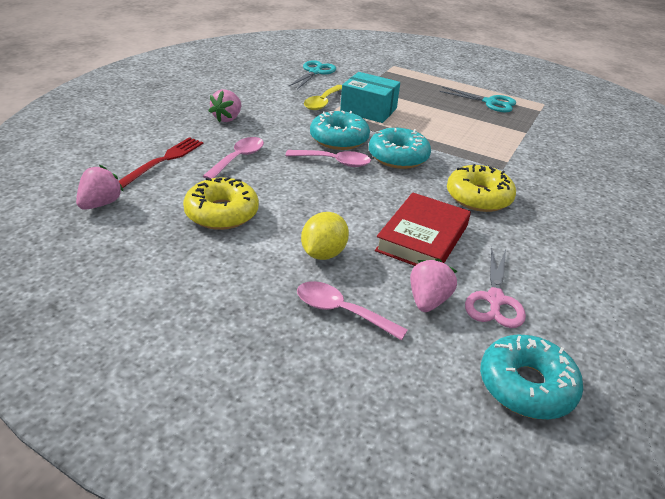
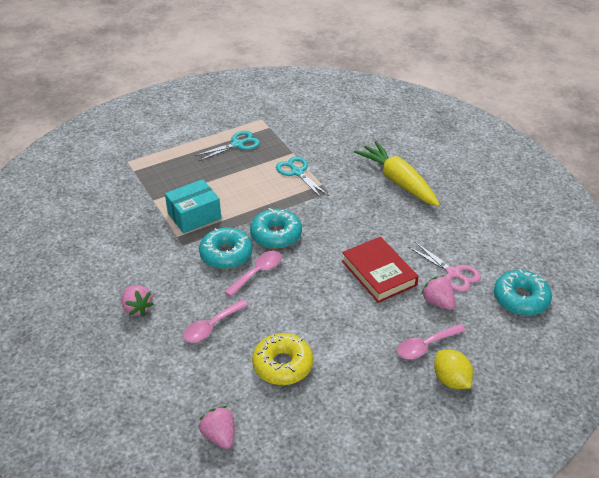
camera: 55 degrees left, 5 degrees up
(163, 161) = (179, 375): red fork -> none
(238, 159) = (211, 326): pink spoon -> pink spoon turned 105 degrees counterclockwise
(315, 72) = (96, 215): turquoise scissors -> turquoise scissors (297, 172)
(323, 102) = (158, 236): yellow spoon -> none
(323, 253) = (365, 329): yellow lemon -> yellow lemon (451, 380)
(478, 197) = (353, 222): yellow donut -> none
(590, 209) = (398, 181): none -> yellow carrot

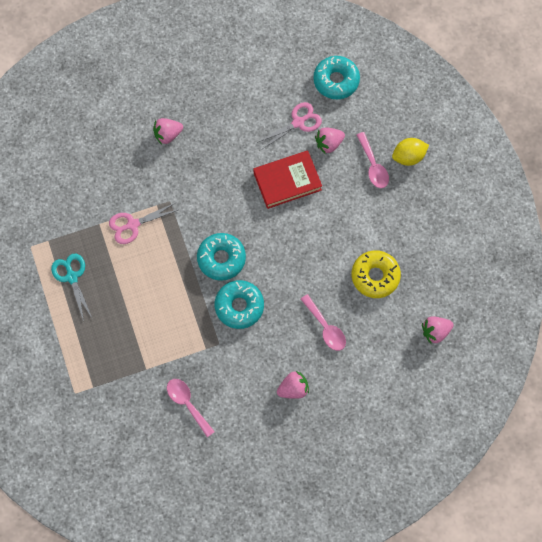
camera: 80 degrees left, 30 degrees up
(194, 216) = (179, 330): turquoise box -> none
(257, 273) = (268, 281): pink spoon -> pink spoon (187, 404)
(297, 172) = (133, 225): turquoise scissors -> pink scissors
(398, 181) = (168, 135): yellow carrot -> pink strawberry

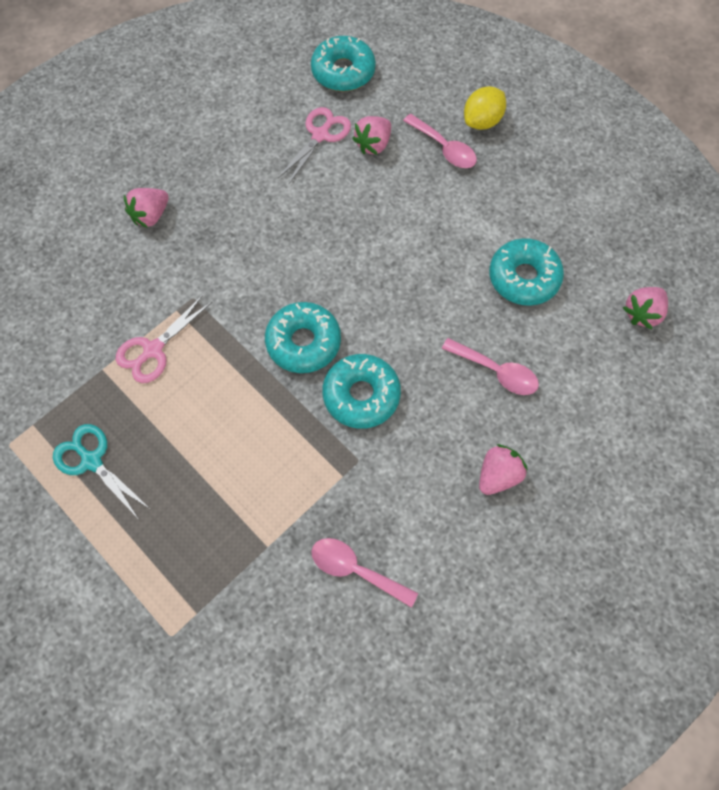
camera: 25 degrees left, 5 degrees down
(287, 181) = (343, 209): red book -> none
(375, 276) = (523, 278): yellow donut -> turquoise donut

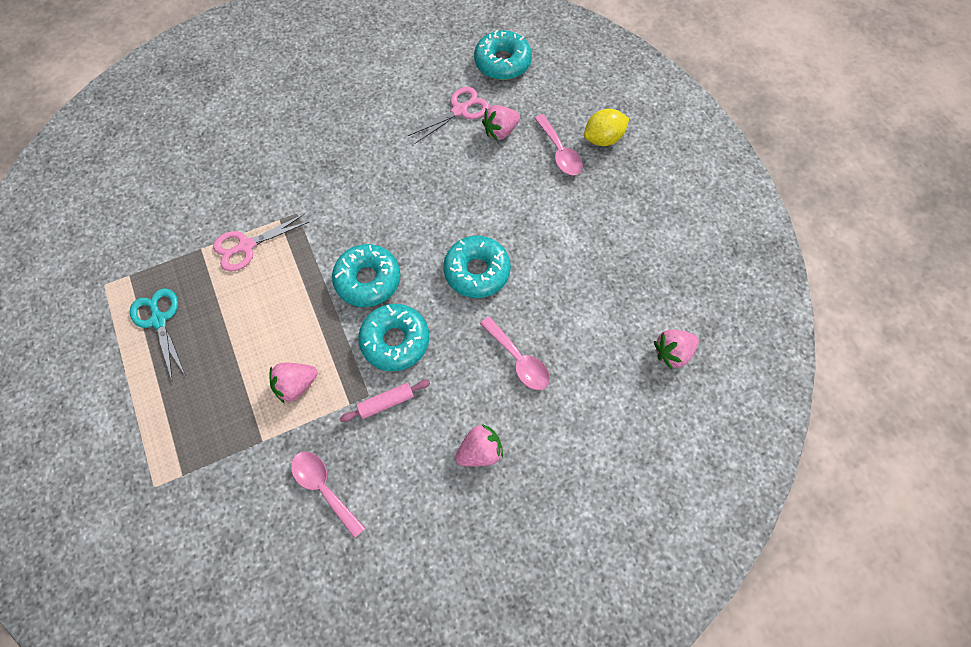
camera: 20 degrees right, 0 degrees up
(151, 215) = (294, 136): pink strawberry -> pink strawberry (296, 385)
(381, 461) = (386, 402): none -> pink rolling pin
(523, 278) = (579, 286): turquoise donut -> turquoise donut (477, 271)

